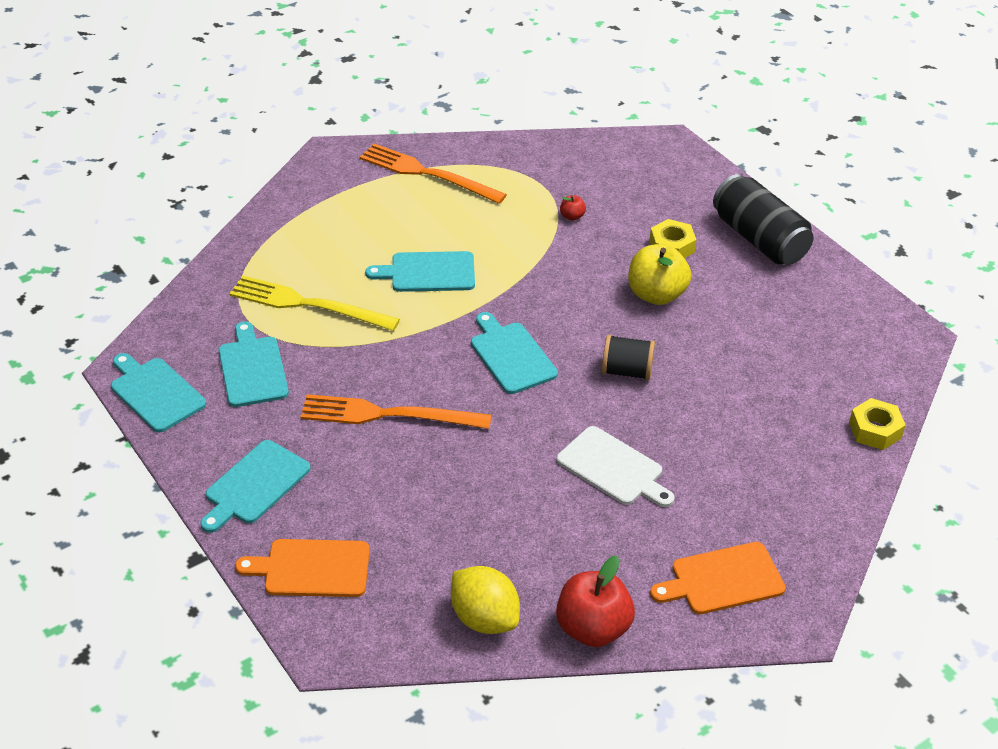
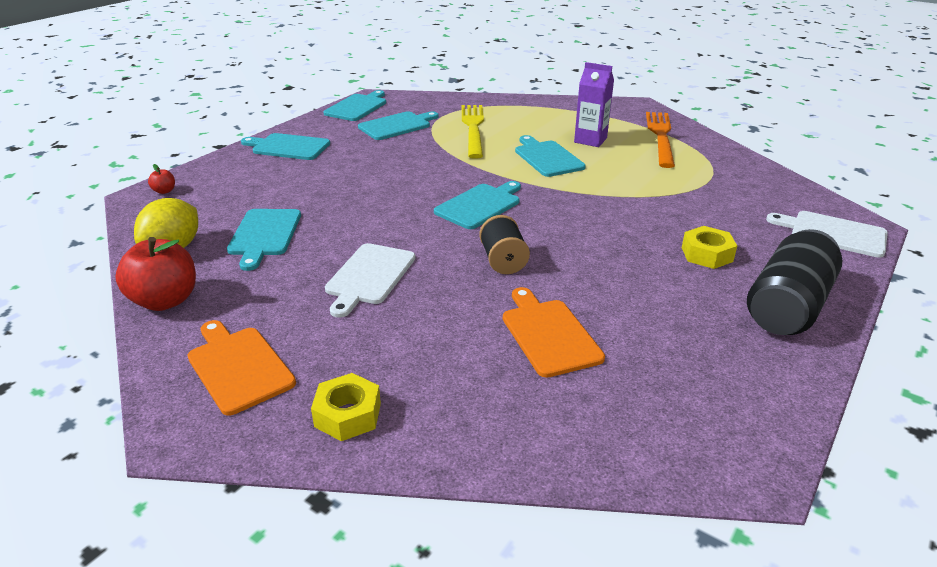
camera: 70 degrees right, 10 degrees down
(312, 568) = (215, 178): orange cutting board -> orange cutting board (549, 334)
(388, 415) = (379, 173): orange fork -> none
(404, 226) = (590, 140): none -> purple carton
(491, 536) = (264, 235): none -> turquoise cutting board
(572, 216) = (686, 199): red apple -> red apple (164, 191)
(656, 294) = (626, 258): yellow apple -> none
(672, 164) = (833, 233): none -> white cutting board
(875, 430) = (533, 454): yellow nut -> yellow nut (348, 415)

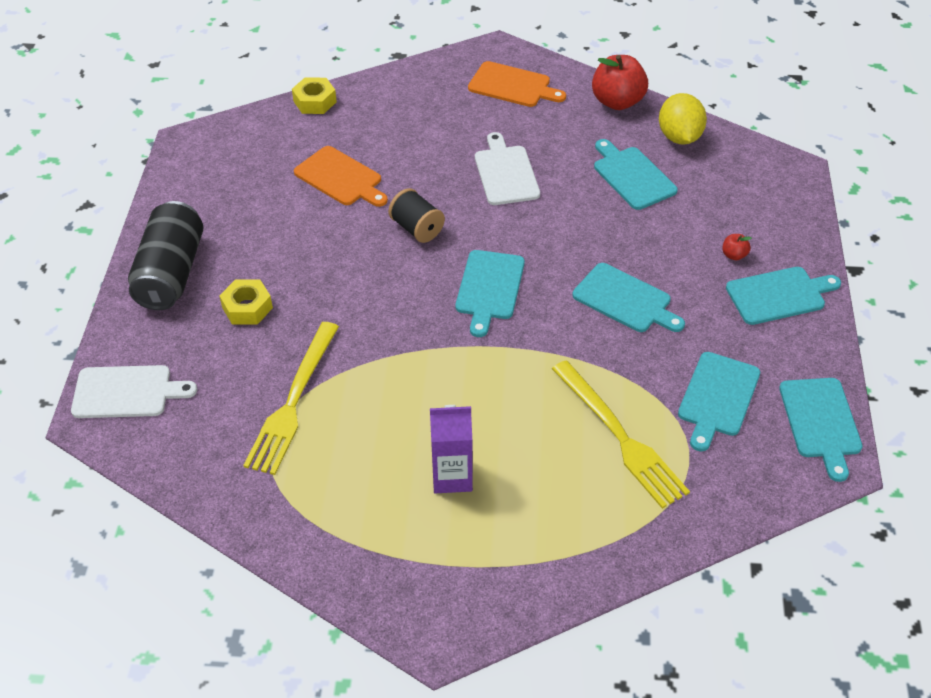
camera: 150 degrees right, 15 degrees up
(164, 191) = (788, 184): red apple -> red apple (734, 255)
(348, 415) = (422, 87): yellow nut -> yellow nut (315, 101)
(547, 157) = (480, 407): turquoise cutting board -> turquoise cutting board (625, 300)
(660, 136) = (363, 534): orange fork -> none
(684, 193) = (293, 401): none -> yellow fork

